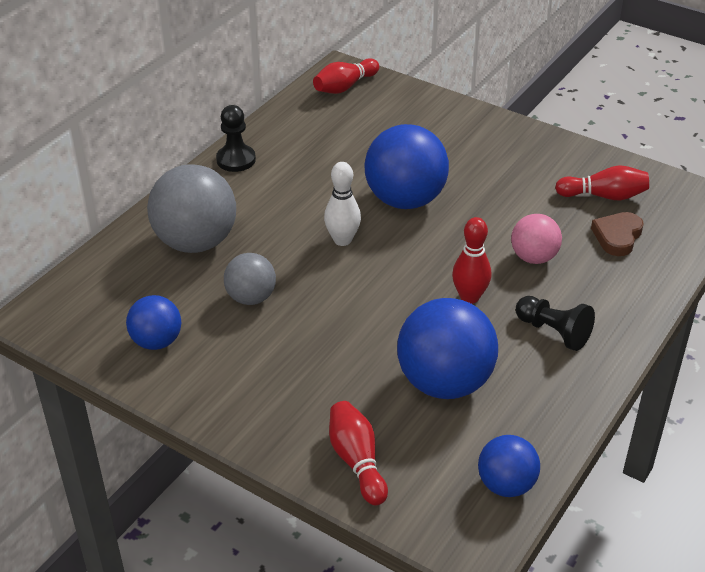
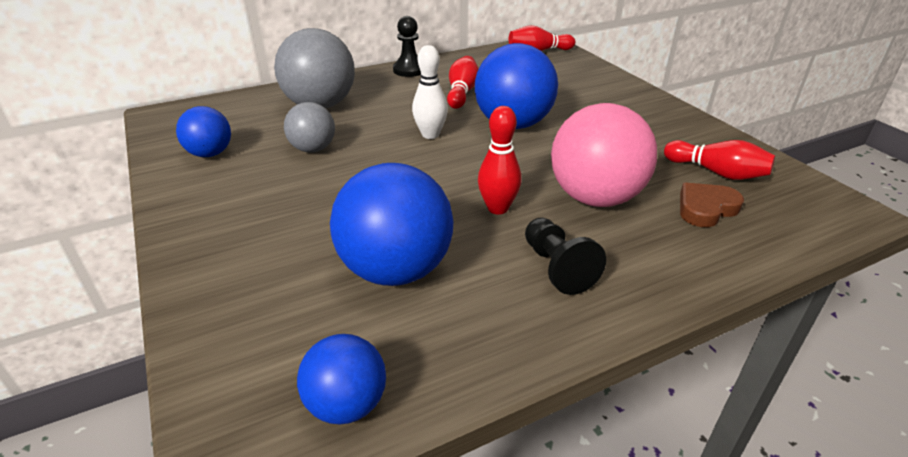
camera: 30 degrees right, 5 degrees down
(357, 461) = (233, 305): red bowling pin -> red bowling pin (462, 93)
(533, 257) = (595, 198): pink ball -> pink ball, size x1.76

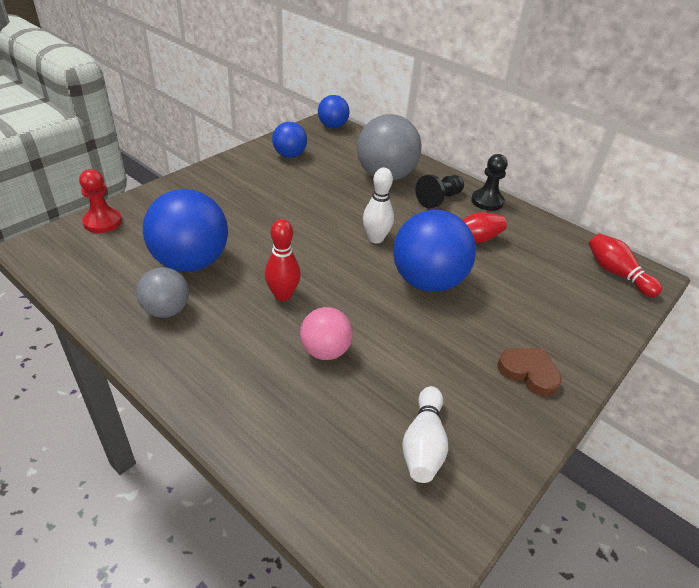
camera: 65 degrees right, 5 degrees up
(222, 358) = (103, 222): none -> red pawn
(313, 149) = (319, 191): grey ball -> grey ball (166, 310)
(347, 404) = (74, 272): blue ball -> blue ball (332, 126)
(557, 268) = (216, 339): black pawn -> black pawn (439, 199)
(595, 198) = (325, 351): pink ball -> pink ball, size x0.57
(706, 208) = (344, 434): brown heart -> brown heart (529, 373)
(716, 172) = (423, 444): red bowling pin -> white bowling pin

